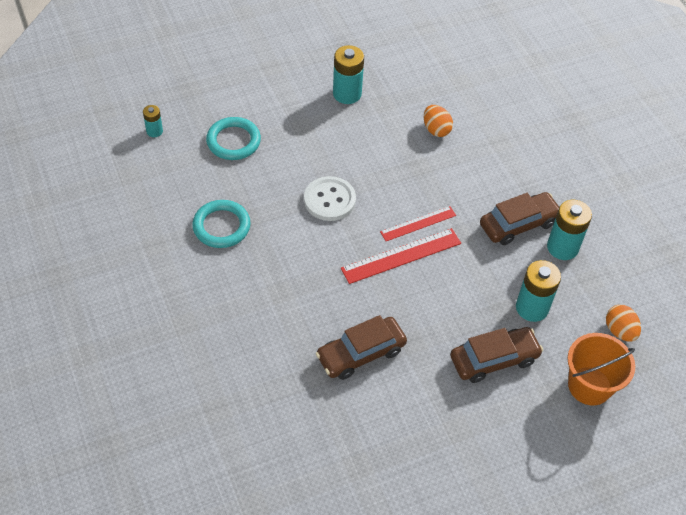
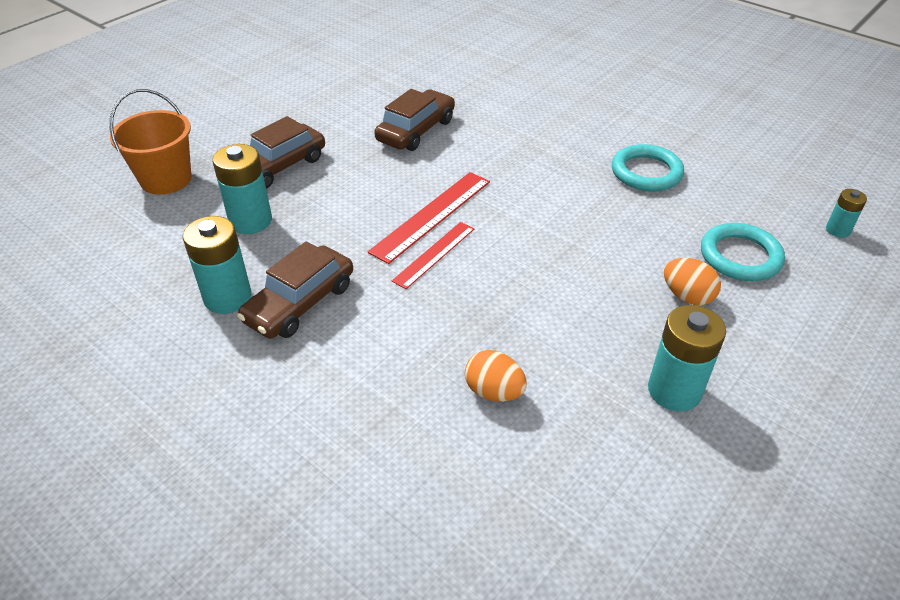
camera: 155 degrees right, 10 degrees down
(329, 200) = (560, 238): white button -> none
(619, 331) = (134, 235): orange egg -> orange egg (687, 296)

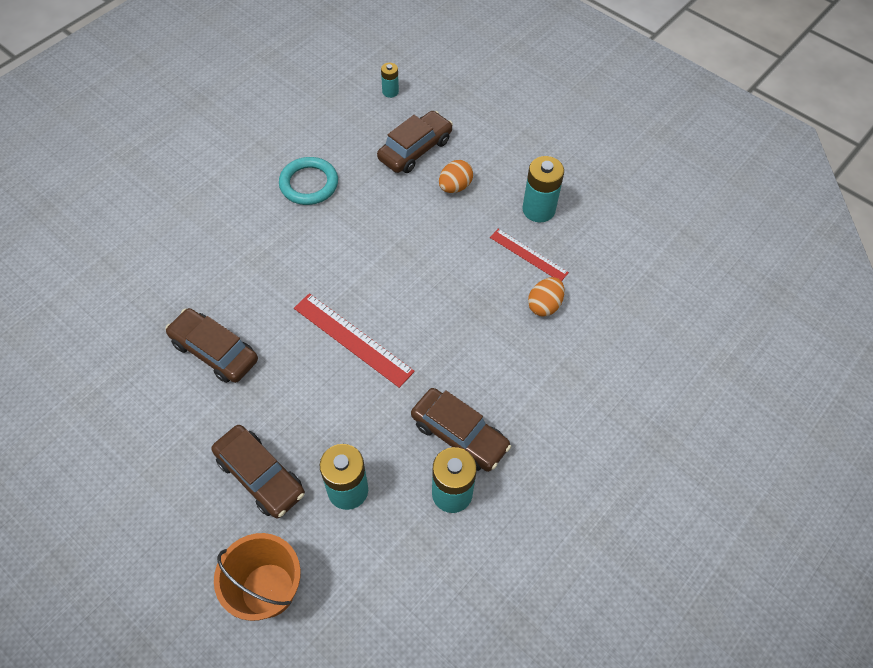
camera: 90 degrees left, 15 degrees up
(434, 254) = (403, 338): red ruler -> red ruler (528, 255)
(740, 256) = (415, 149): turquoise ring -> brown car

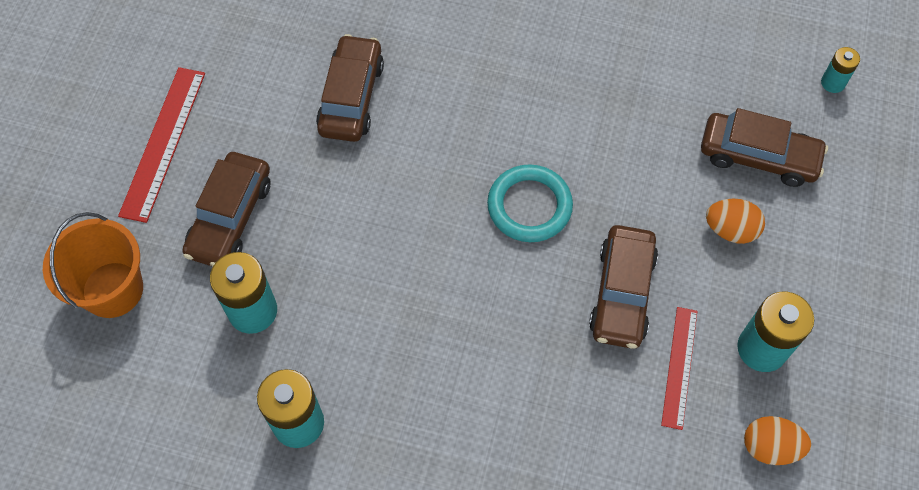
camera: 65 degrees right, 5 degrees up
(309, 184) = (626, 69): turquoise ring -> turquoise ring (529, 206)
(353, 339) = (440, 223): red ruler -> red ruler (163, 143)
(459, 435) = (375, 397): brown car -> brown car (622, 293)
(544, 305) = (612, 420): orange egg -> orange egg (770, 447)

